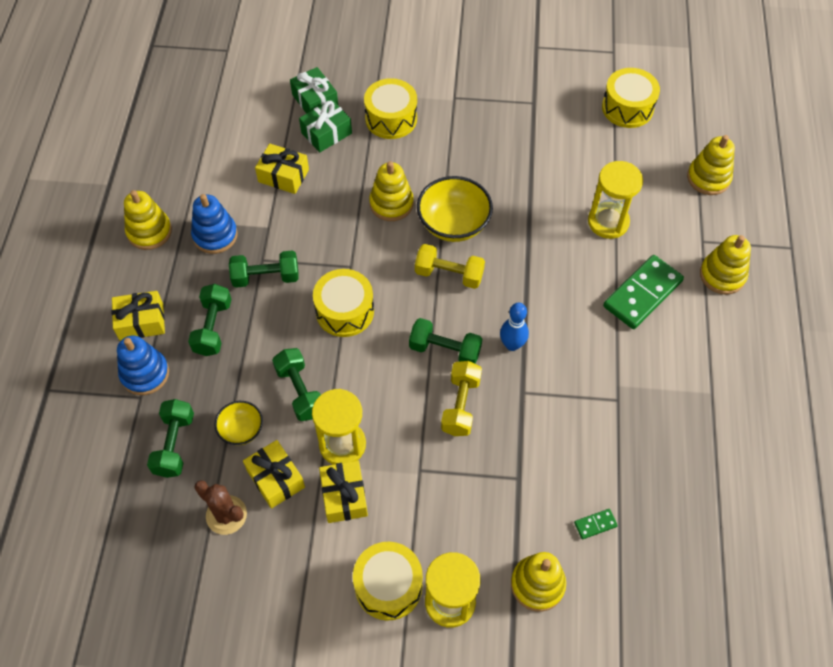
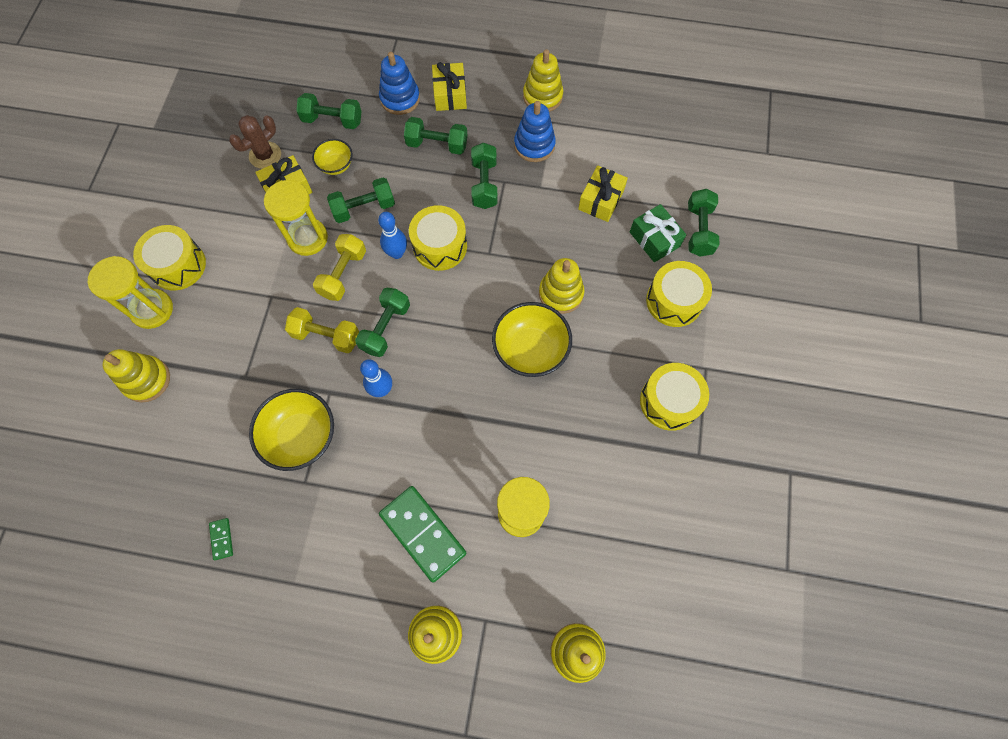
camera: 95 degrees right, 10 degrees up
(315, 101) = (699, 230): green gift -> green dumbbell
(344, 496) = (261, 237): yellow gift -> none
(356, 351) = (397, 253): none -> blue bowling pin
(449, 274) = (470, 340): yellow dumbbell -> yellow dumbbell (343, 274)
(572, 410) = (301, 436): none -> yellow bowl
(595, 524) = (186, 438): green domino -> green domino (222, 539)
(627, 108) = (691, 570): yellow drum -> yellow drum (669, 401)

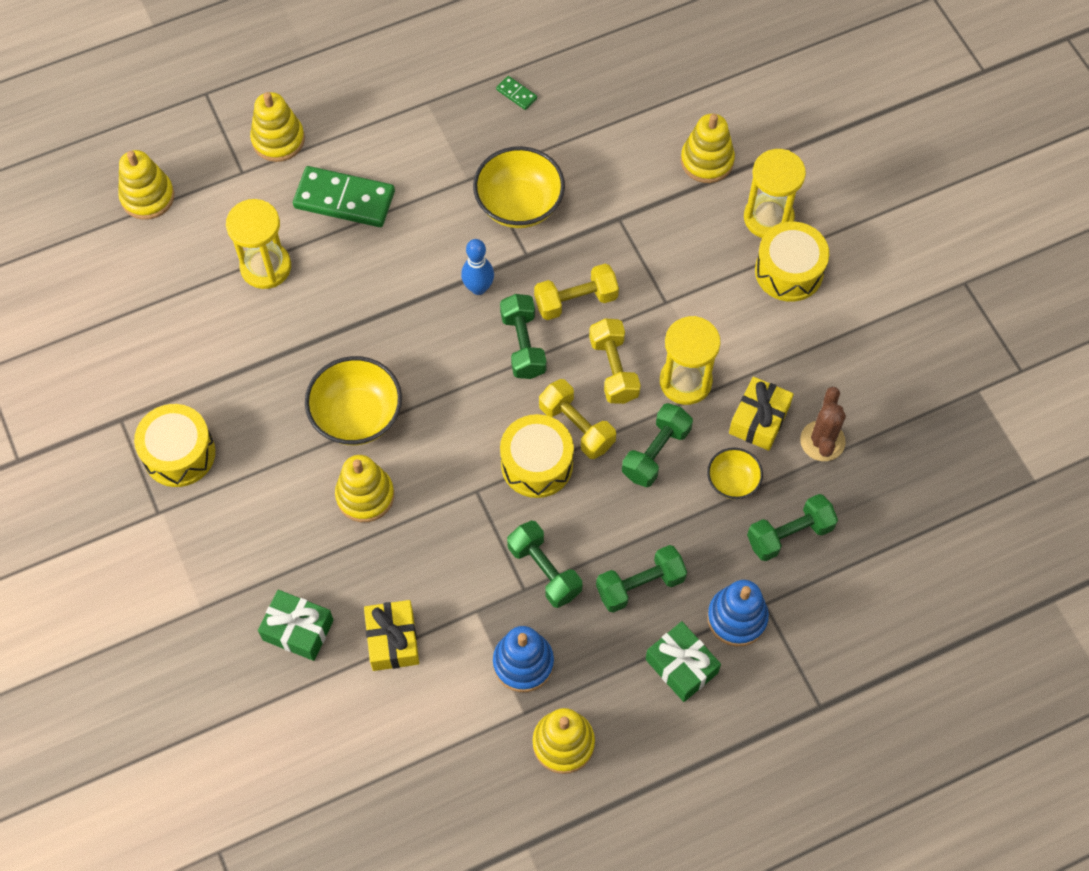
camera: 145 degrees right, 5 degrees down
(397, 253) = (577, 426): blue bowling pin -> yellow dumbbell
(450, 94) = (681, 666): yellow gift -> green gift
(674, 301) = (233, 567): yellow drum -> none
(699, 230) = (251, 676): green dumbbell -> none

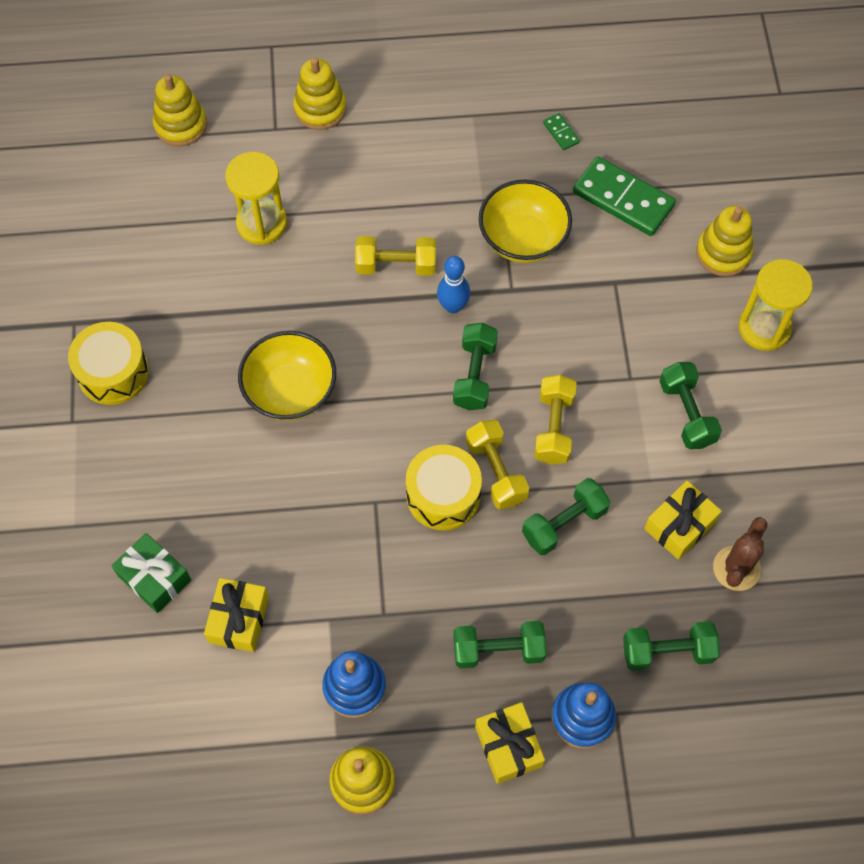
camera: 20 degrees right, 0 degrees up
(344, 200) = (359, 183): green domino -> green domino (623, 199)
(365, 495) = (268, 470): yellow stacking toy -> none
(544, 570) = (410, 602): green dumbbell -> green dumbbell (687, 413)
(576, 300) = (542, 348): yellow dumbbell -> yellow dumbbell (396, 265)
(681, 666) = (508, 746): green gift -> yellow gift
(685, 381) = (620, 463): yellow hourglass -> none
(732, 481) = (630, 578): yellow bowl -> none
(789, 271) = (765, 387): yellow drum -> none

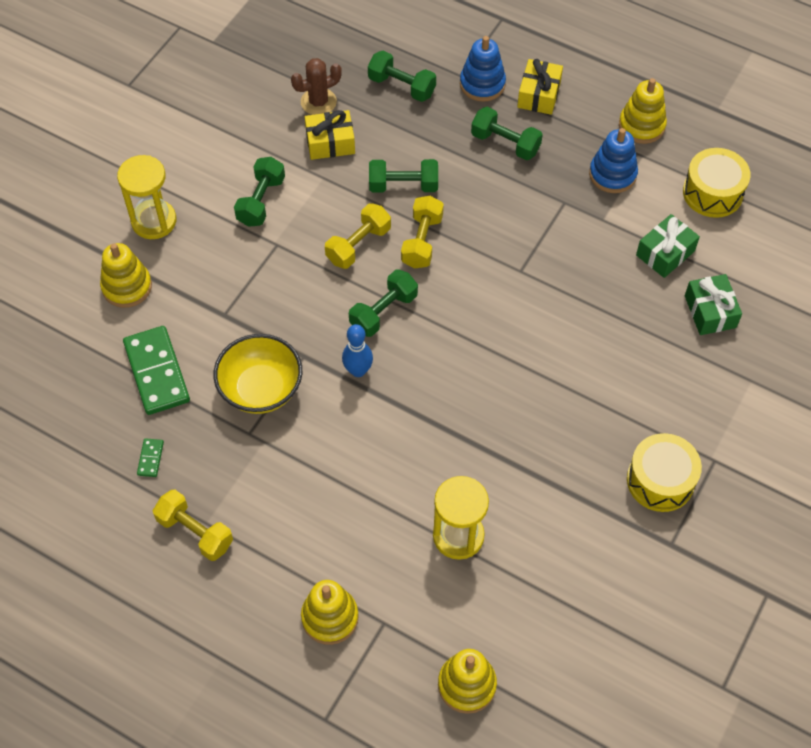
camera: 145 degrees left, 5 degrees down
(239, 619) = (665, 253): yellow gift -> green gift
(290, 391) = (529, 381): yellow bowl -> none
(396, 265) = (376, 430): yellow dumbbell -> yellow dumbbell (195, 532)
(443, 495) = (470, 248): yellow drum -> yellow drum (712, 193)

